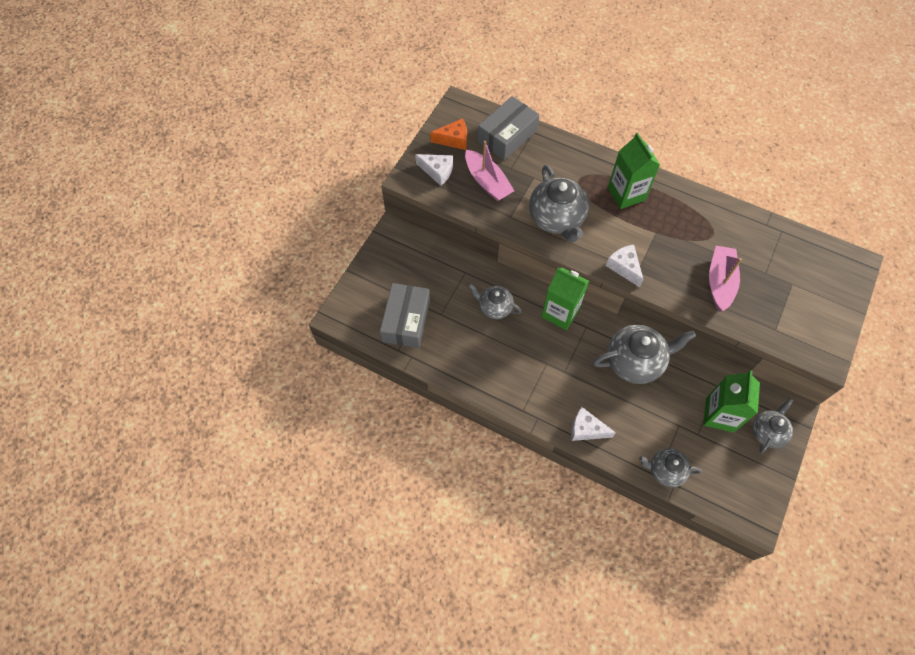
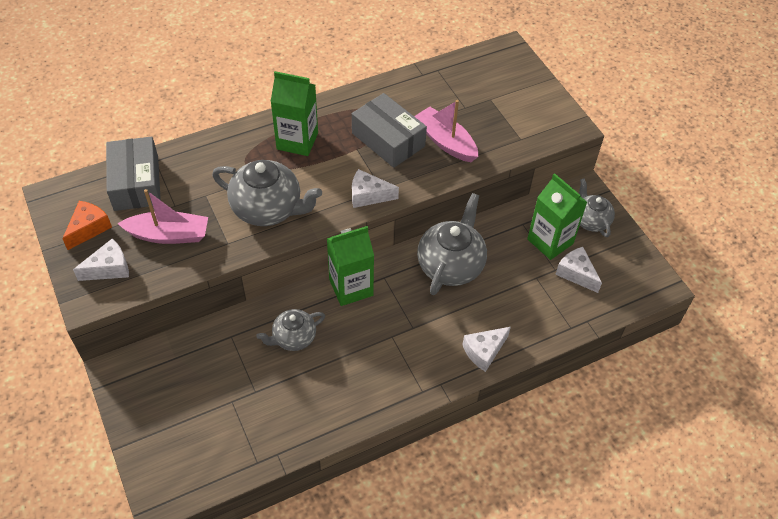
camera: 55 degrees left, 10 degrees down
(406, 321) = (232, 430): grey box -> grey box (388, 140)
(665, 470) = (570, 318): grey teapot -> none
(708, 451) = (576, 273): none -> white cheese

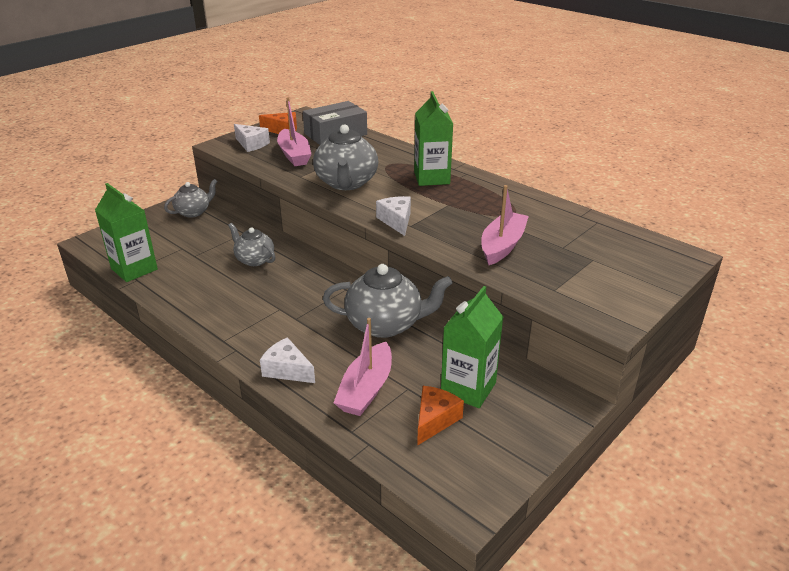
camera: 70 degrees right, 20 degrees down
(351, 287) = (323, 274): green carton -> green carton (134, 269)
(388, 140) = (474, 216): grey box -> none
(528, 304) = (366, 389): none -> pink boat
(576, 273) = (435, 420): white cheese -> orange cheese
(590, 220) = (527, 417): grey teapot -> grey teapot (193, 212)

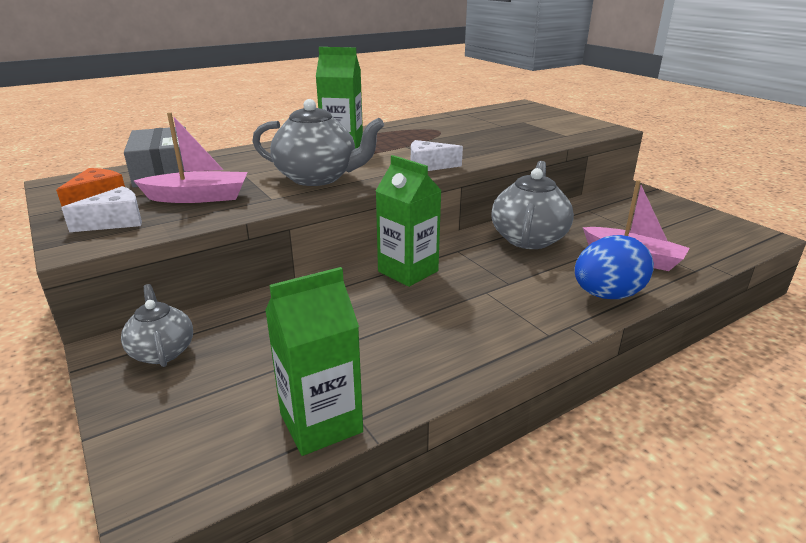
camera: 75 degrees left, 5 degrees down
(254, 260) = (361, 302): grey teapot -> none
(287, 370) = (607, 295): white cheese -> blue egg
(435, 420) = (668, 235): orange cheese -> none
(468, 388) = (624, 218): green carton -> green carton (408, 271)
(502, 245) = (494, 139): pink boat -> none

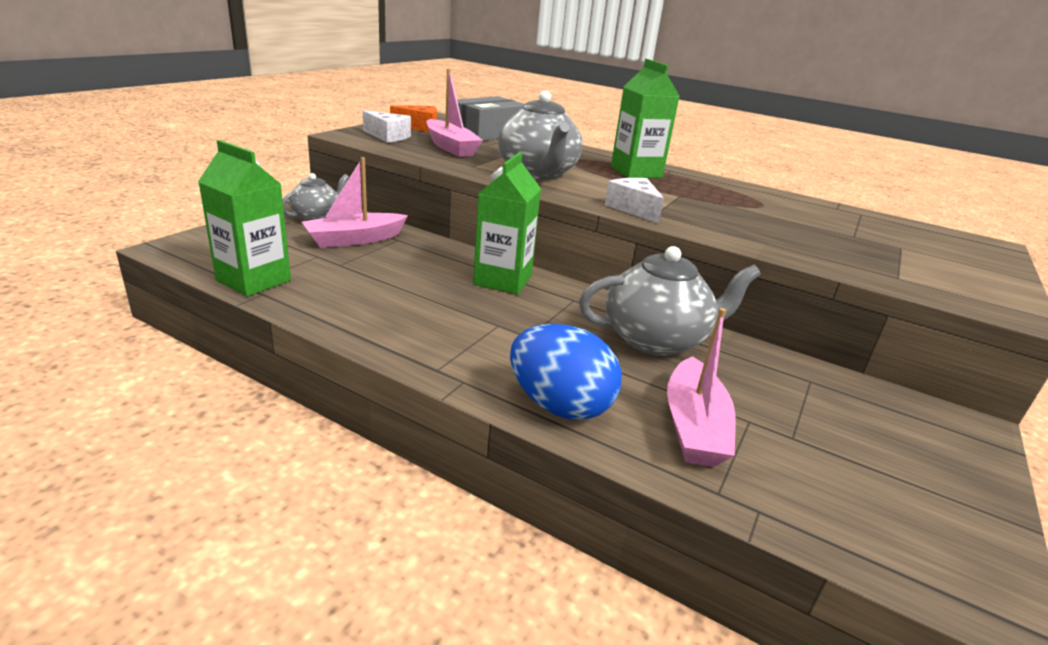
camera: 60 degrees right, 0 degrees up
(255, 333) = (354, 239): none -> pink boat

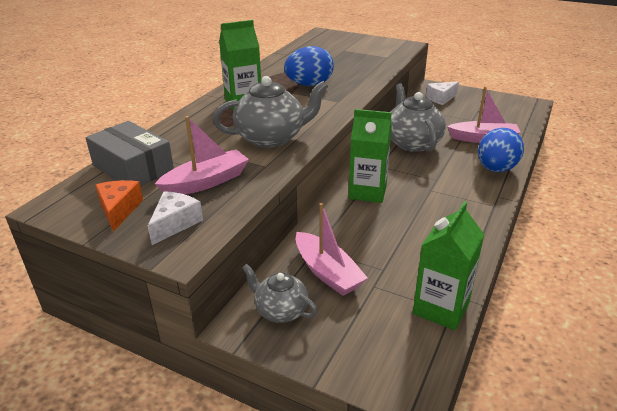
camera: 90 degrees left, 5 degrees up
(634, 209) = (334, 106): white cheese -> white cheese (441, 98)
(711, 206) = (309, 85): none -> blue egg

